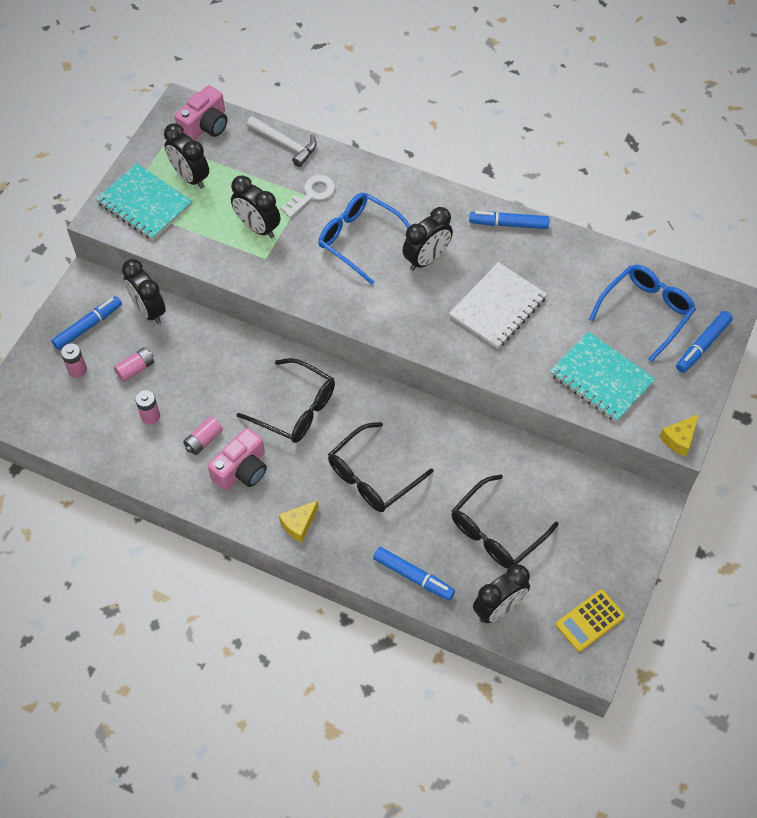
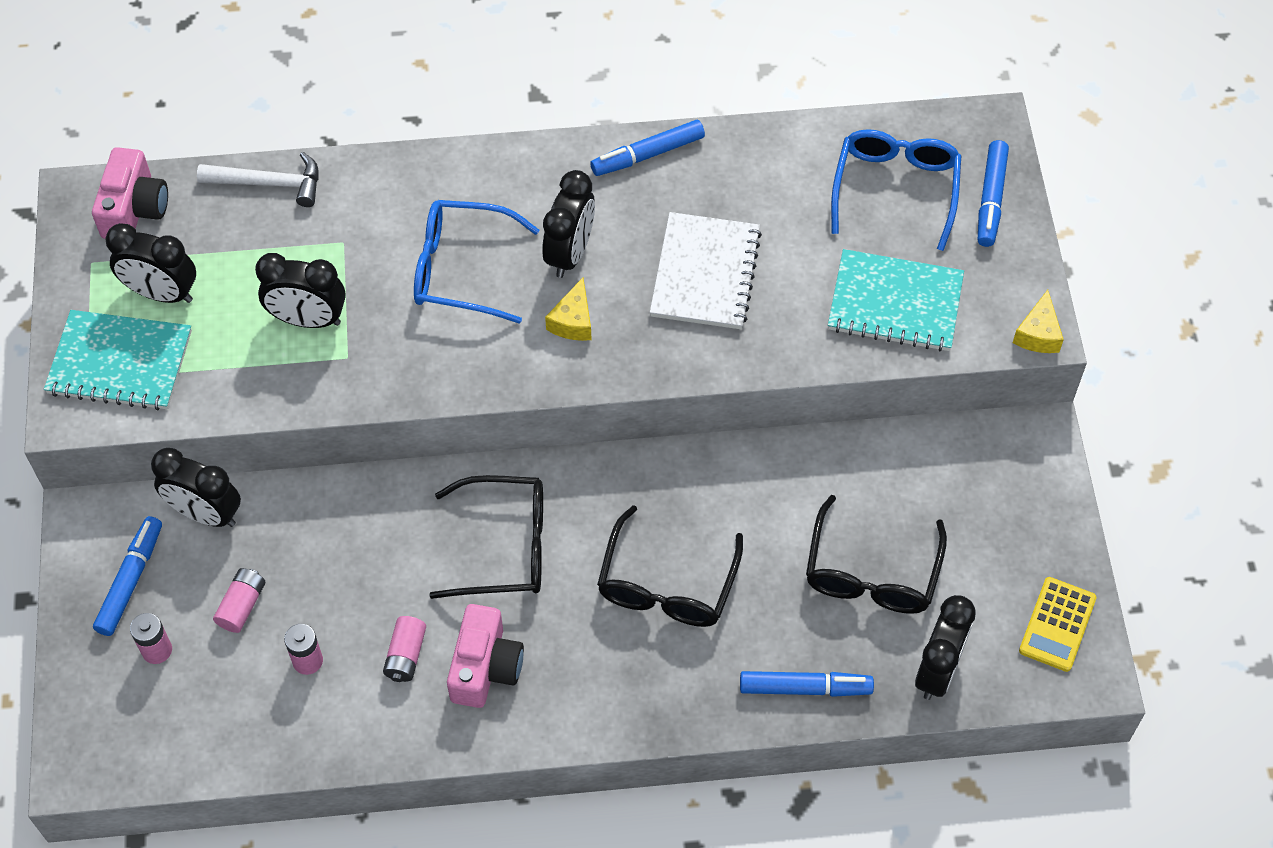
camera: 30 degrees left, 0 degrees up
(299, 524) = (611, 700): yellow cheese -> yellow cheese (573, 321)
(312, 194) = (354, 237): white key -> none

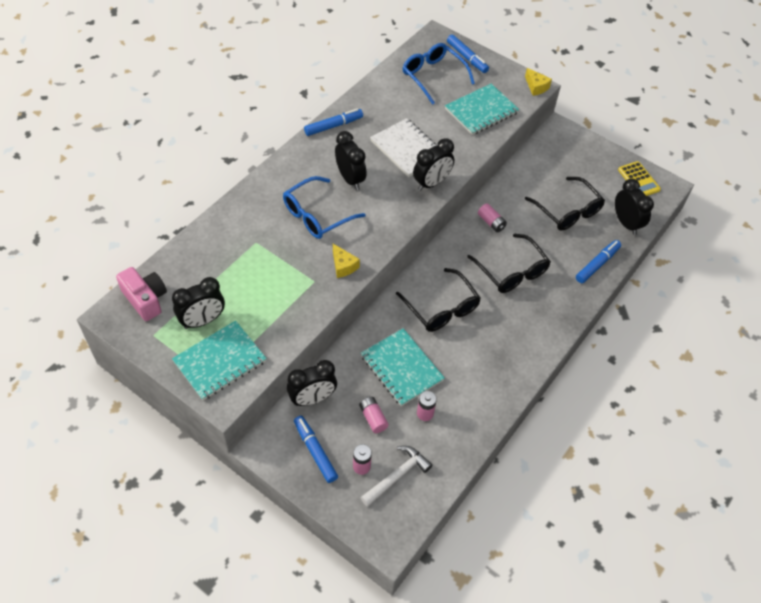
camera: 50 degrees left, 5 degrees down
(269, 183) = (195, 245): white hammer -> white hammer (397, 475)
(308, 319) = (280, 280): black clock -> black clock (431, 183)
(353, 576) = (401, 368): none -> turquoise notebook
(405, 655) = (457, 377): pink battery -> pink battery (491, 222)
(485, 667) = (490, 354): pink camera -> none
(505, 546) = (441, 308): black glasses -> black glasses turned 105 degrees clockwise
(573, 321) = (383, 200): yellow cheese -> yellow cheese (343, 266)
(648, 155) = (333, 126): blue marker -> blue marker turned 135 degrees counterclockwise

